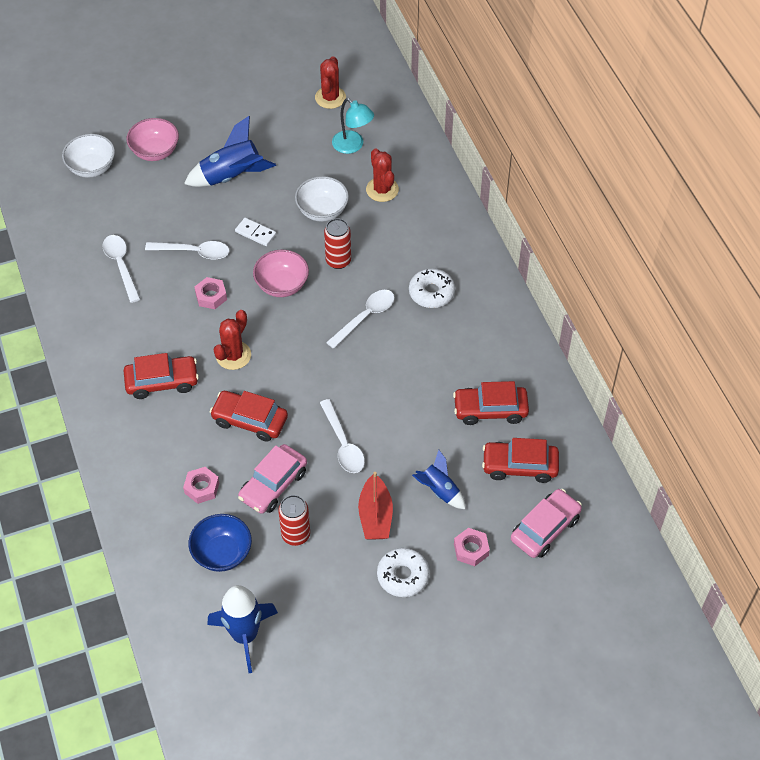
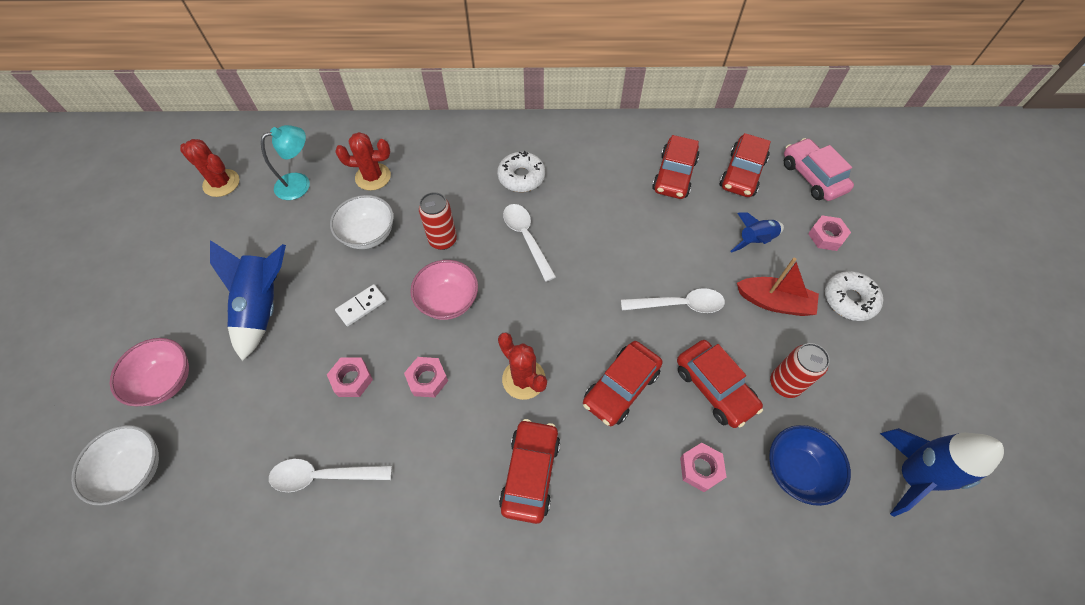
camera: 70 degrees left, 5 degrees up
(194, 252) = (352, 379): white spoon -> pink nut
(273, 485) = (714, 388): pink car -> red car

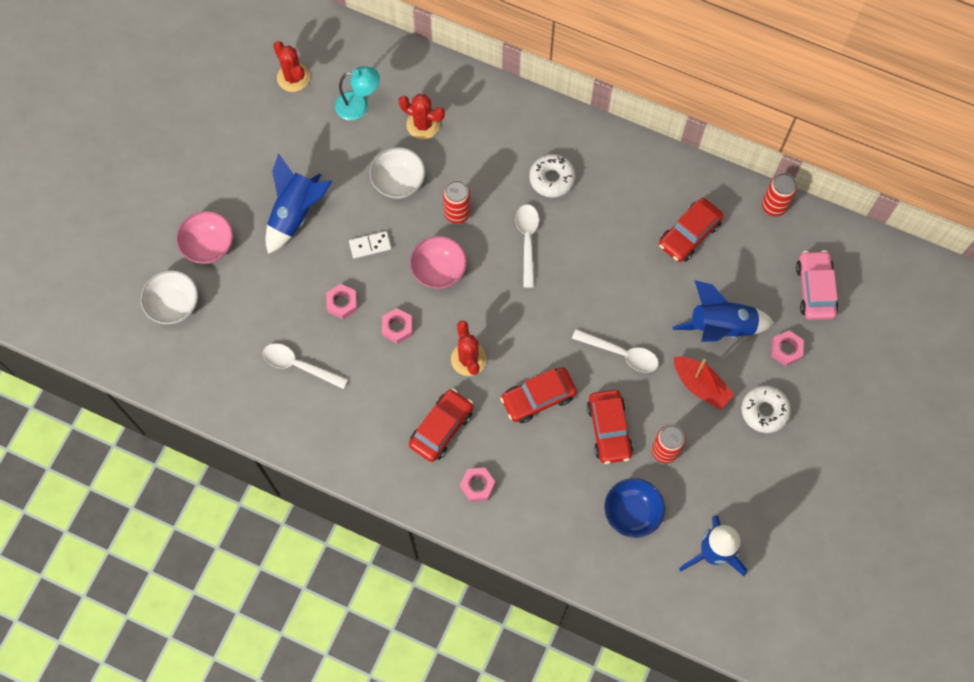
camera: 25 degrees right, 10 degrees up
(701, 468) = (563, 480): pink nut -> pink nut (477, 486)
(730, 127) = (773, 206): none -> red can
(742, 174) = (752, 259): red car -> none
(755, 240) = (721, 327): blue rocket -> blue rocket, size x1.67

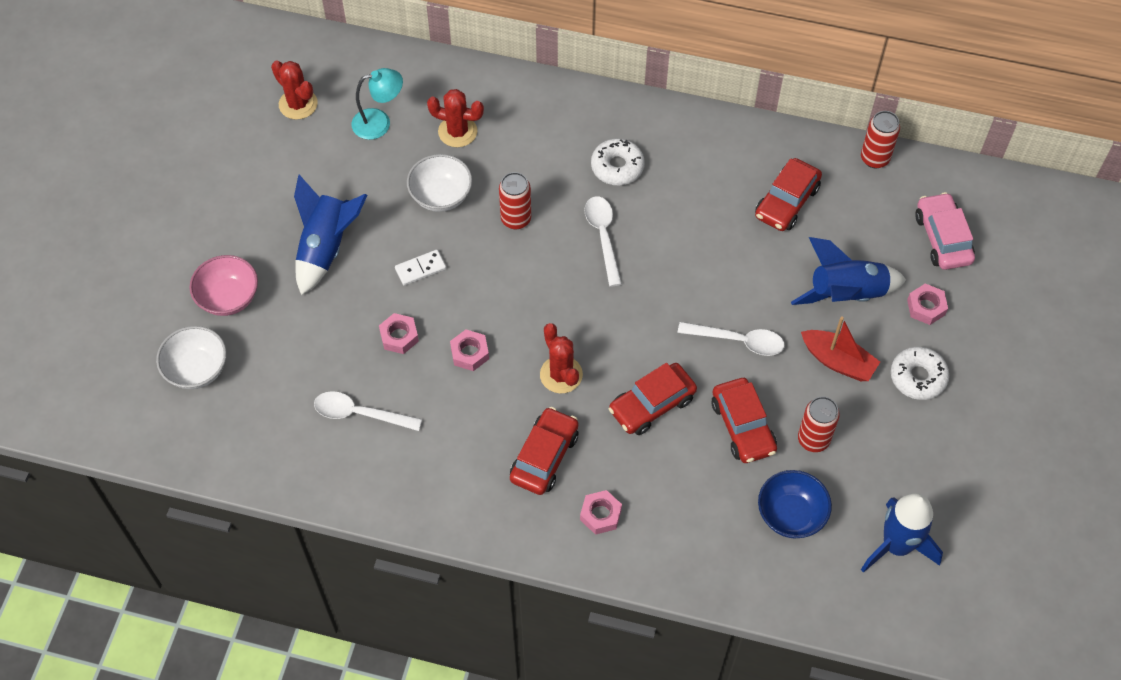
camera: 10 degrees left, 10 degrees down
(439, 270) = (506, 283): pink bowl -> none

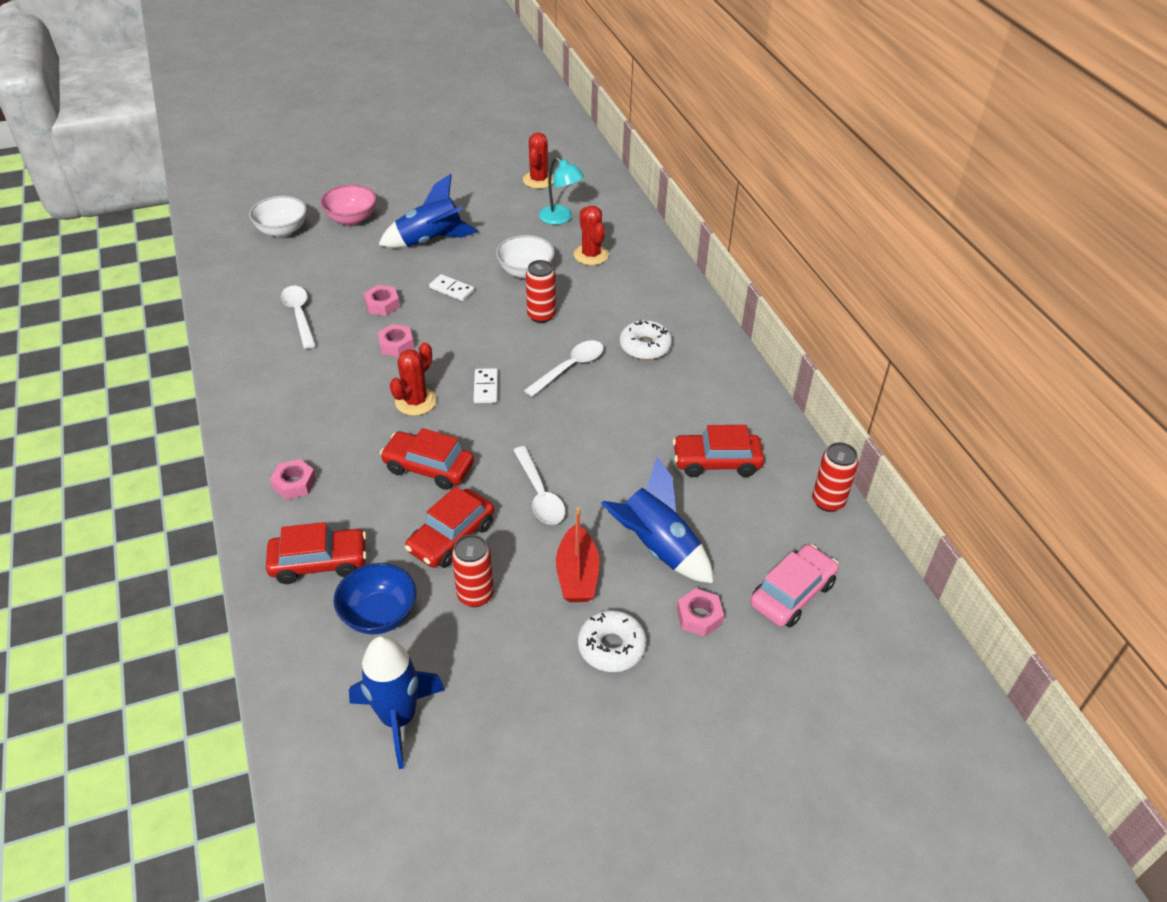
camera: 55 degrees right, 15 degrees down
(544, 456) = (329, 426): red car -> red car (319, 562)
(582, 312) = (485, 387): none -> white domino

